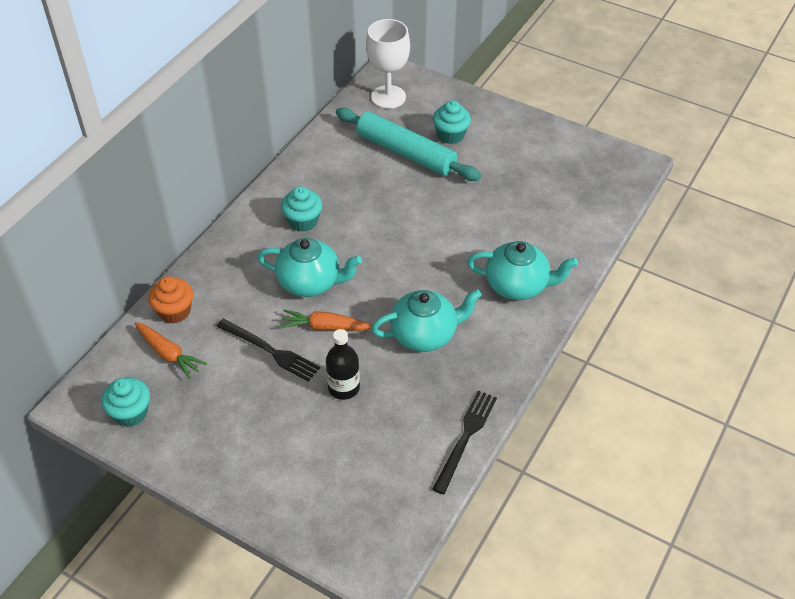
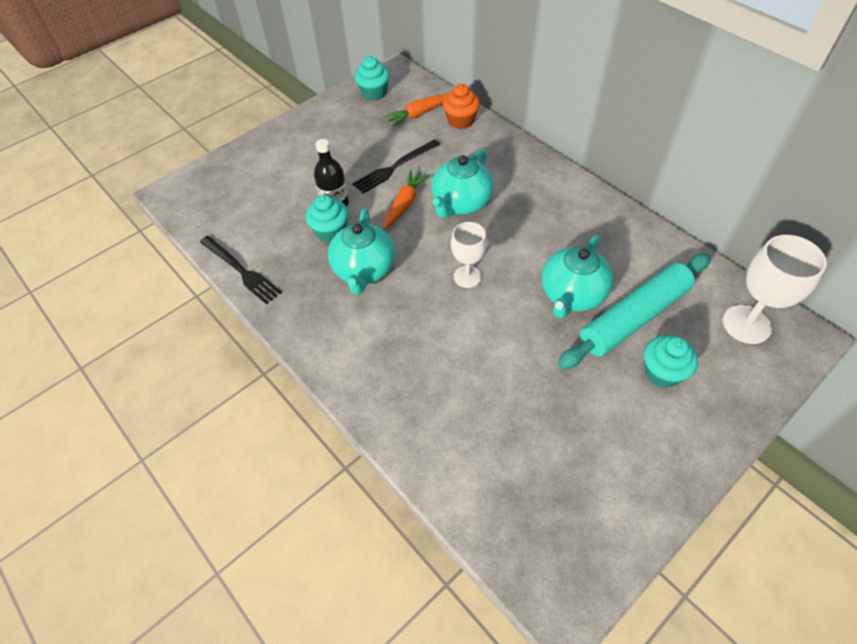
camera: 110 degrees right, 5 degrees up
(303, 221) = (543, 211): turquoise cupcake -> turquoise cupcake (330, 231)
(403, 258) = (467, 276): none -> white goblet
(518, 285) = (391, 366): turquoise teapot -> turquoise teapot (572, 295)

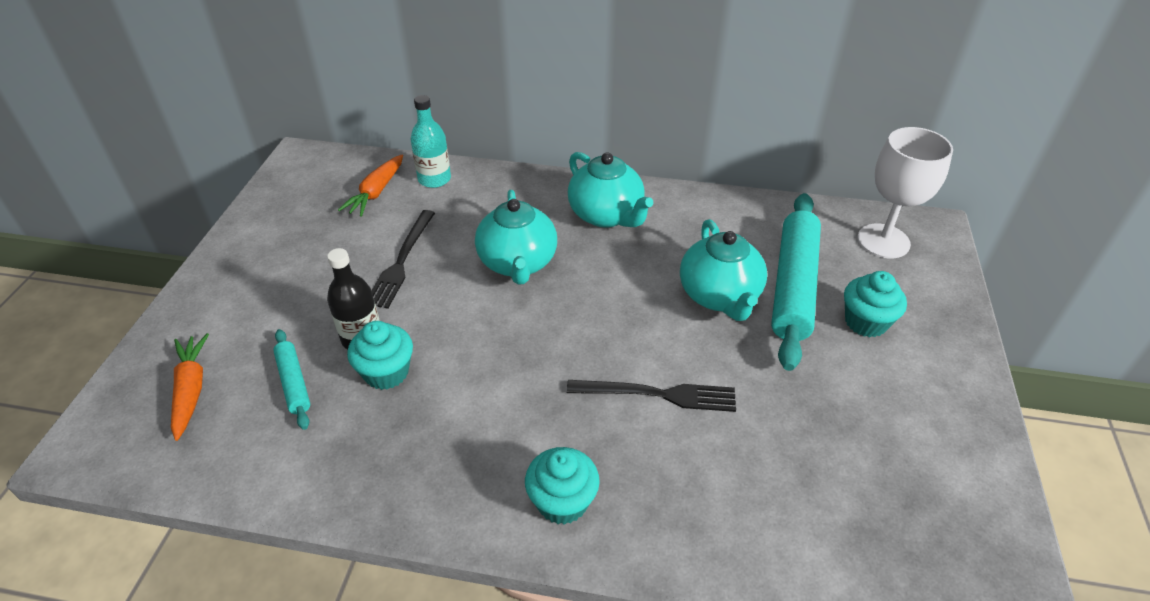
camera: 40 degrees left, 10 degrees down
(241, 271) = (301, 489): black fork -> black fork (658, 394)
(282, 211) = (293, 383): none -> turquoise rolling pin
(364, 270) = (473, 394): turquoise teapot -> turquoise teapot (607, 215)
(374, 93) = (295, 191): turquoise cupcake -> turquoise cupcake (562, 502)
(404, 204) = (452, 295): orange carrot -> orange carrot (191, 390)
(460, 121) = (434, 179): orange cupcake -> turquoise bottle
(467, 276) = (599, 335): white goblet -> none

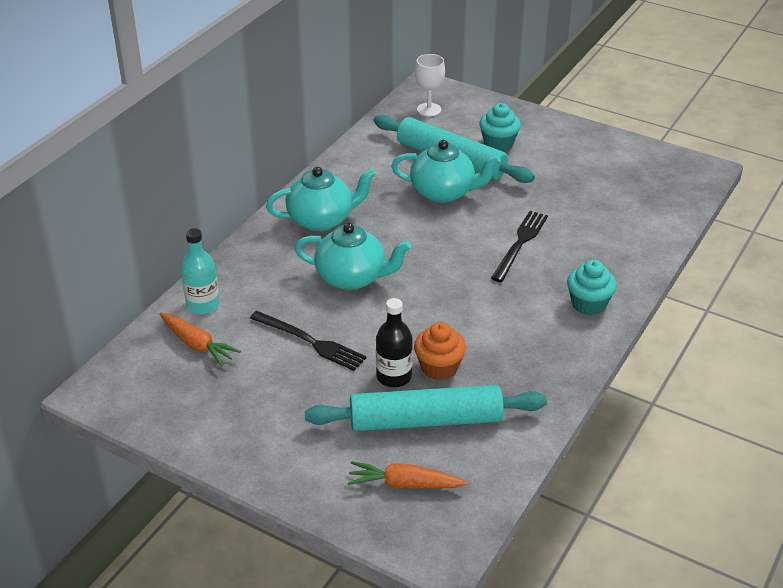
camera: 70 degrees left, 5 degrees down
(293, 383) = (426, 421): turquoise rolling pin -> turquoise rolling pin, size x2.08
(386, 372) = (439, 367): turquoise cupcake -> orange cupcake
(883, 241) = (429, 109): white goblet -> white goblet, size x0.65

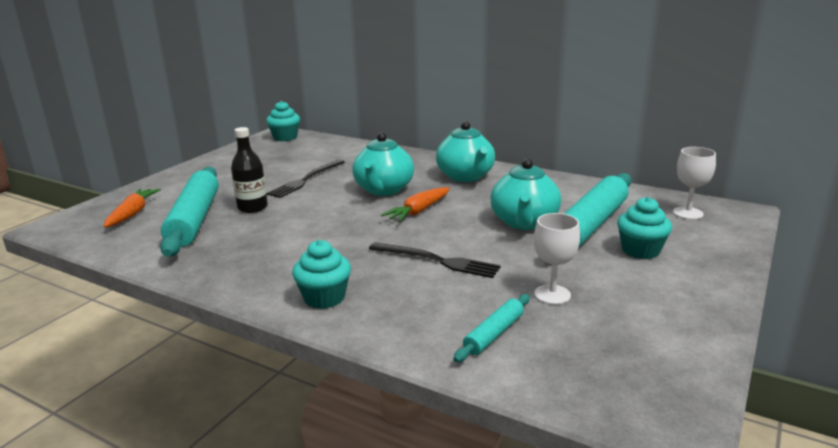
camera: 90 degrees right, 15 degrees down
(121, 382) = (285, 137): none -> turquoise cupcake
(197, 345) = (314, 151): orange carrot -> orange carrot (418, 211)
(203, 305) = (357, 149): turquoise bottle -> none
(439, 367) = (255, 223): orange cupcake -> none
(570, 192) = (552, 294): none -> white goblet
(626, 222) = (493, 334): none -> turquoise rolling pin

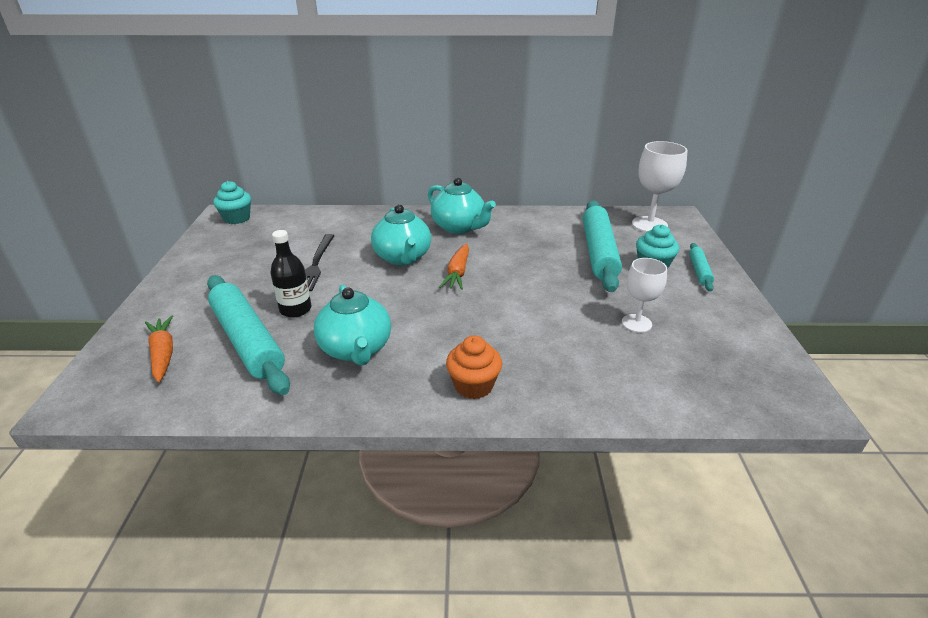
camera: 30 degrees left, 10 degrees up
(324, 298) = (473, 386): turquoise cupcake -> orange cupcake
(437, 261) = (524, 318): black fork -> none
(493, 334) = (634, 372): turquoise rolling pin -> turquoise rolling pin (699, 271)
(524, 222) = (551, 262): turquoise teapot -> turquoise teapot (356, 349)
(688, 213) = (649, 225): white goblet -> white goblet, size x1.55

